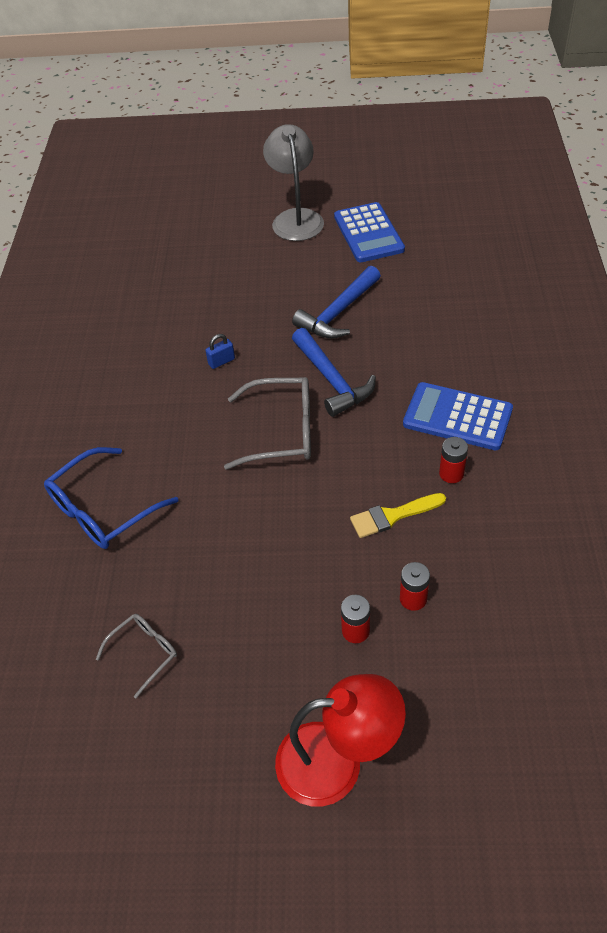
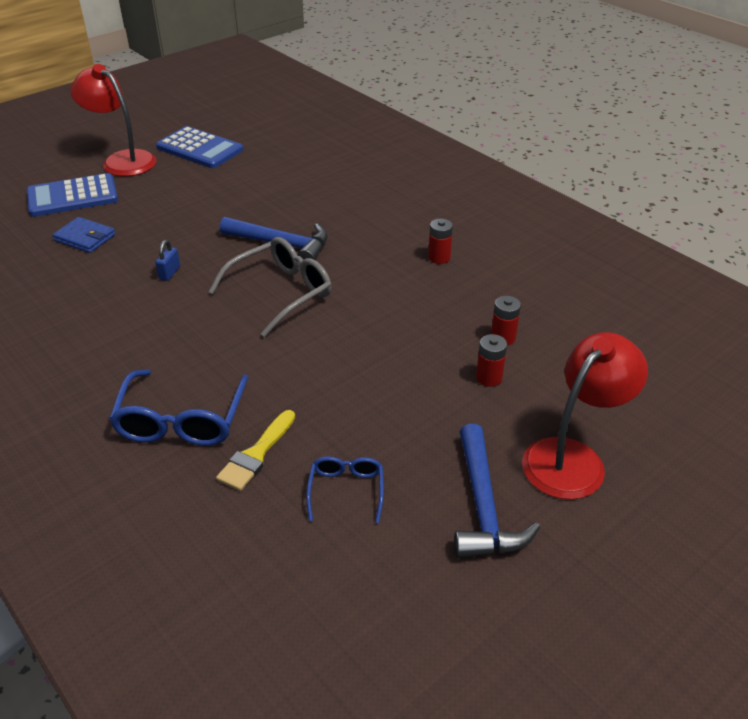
camera: 45 degrees left, 10 degrees down
(144, 653) = (346, 490): grey glasses -> blue glasses
(197, 291) = (85, 238): none -> blue wallet
(295, 218) = (122, 160): grey lamp -> red lamp
(338, 312) = (235, 203): blue hammer -> blue hammer (483, 506)
(392, 516) = (430, 300): yellow brush -> yellow brush (256, 454)
(457, 417) = (403, 225): blue calculator -> blue calculator (72, 196)

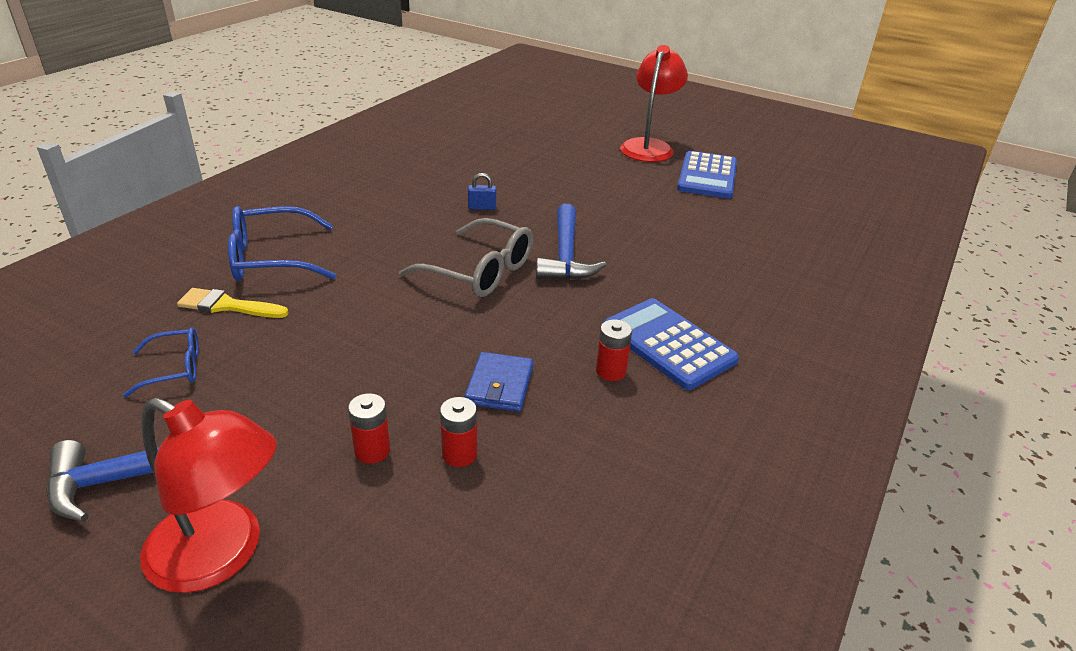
camera: 70 degrees right, 5 degrees down
(72, 196) = (572, 140): blue calculator -> blue calculator (668, 344)
(85, 238) = (513, 160): blue wallet -> blue wallet (500, 385)

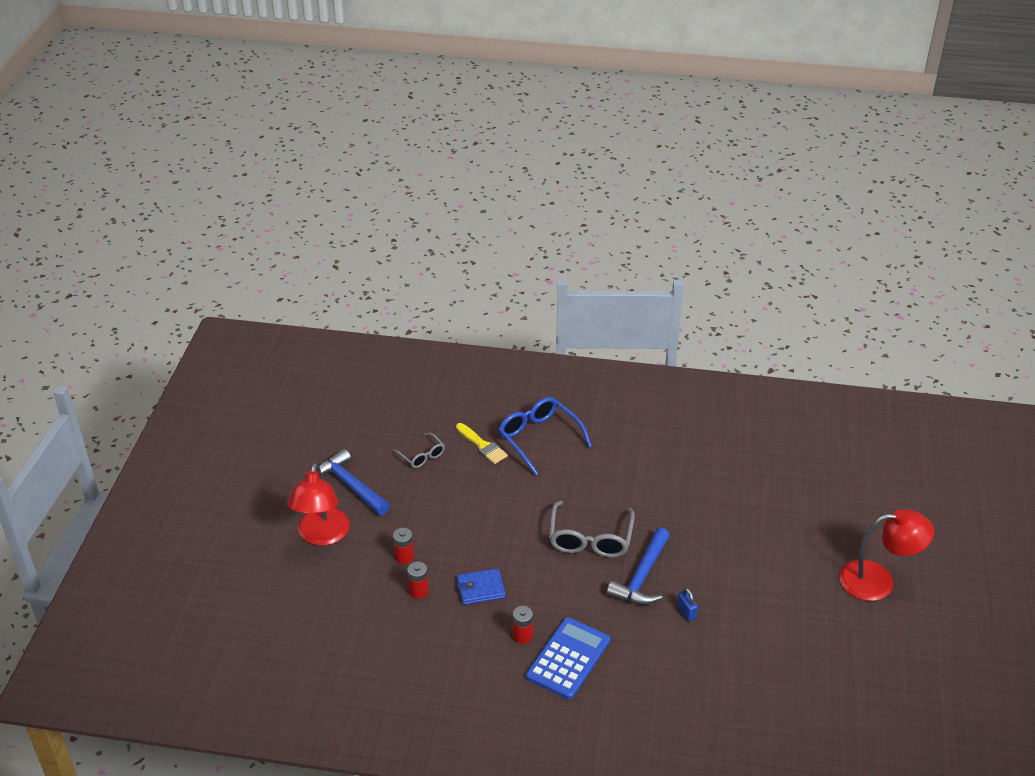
camera: 70 degrees right, 5 degrees up
(175, 368) = (422, 455): blue glasses -> grey glasses
(227, 306) = (482, 446): yellow brush -> yellow brush turned 150 degrees clockwise
(482, 207) = (676, 509): blue padlock -> blue padlock (686, 612)
(565, 255) = (642, 576): blue hammer -> blue hammer turned 45 degrees counterclockwise
(707, 176) = (848, 635): blue calculator -> none

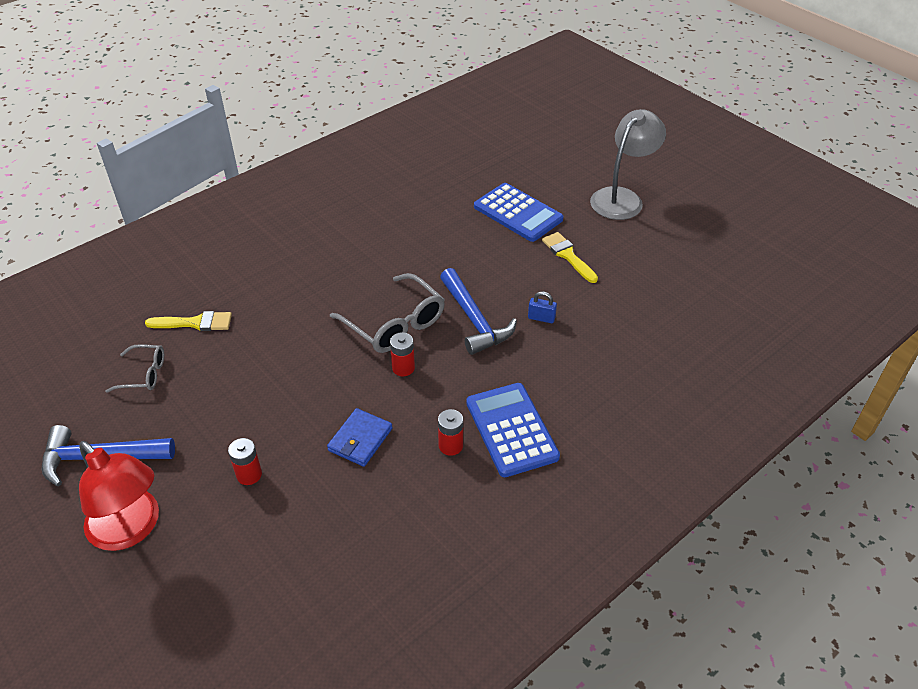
camera: 50 degrees left, 5 degrees up
(418, 591) = (306, 492): red battery -> red battery (403, 368)
(539, 438) = (240, 281): blue glasses -> none
(769, 587) = (568, 255): none -> yellow brush
(779, 530) = (518, 213): none -> blue calculator
(878, 580) = (622, 198): red lamp -> grey lamp

